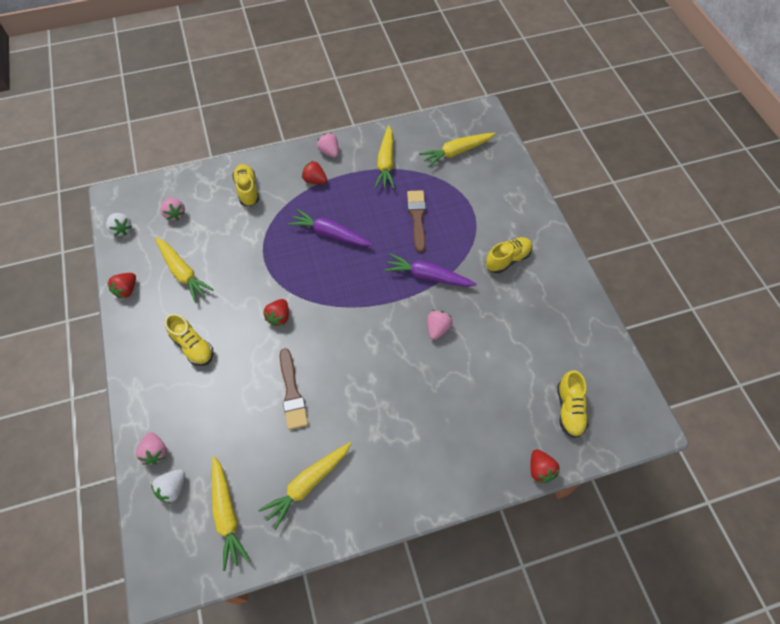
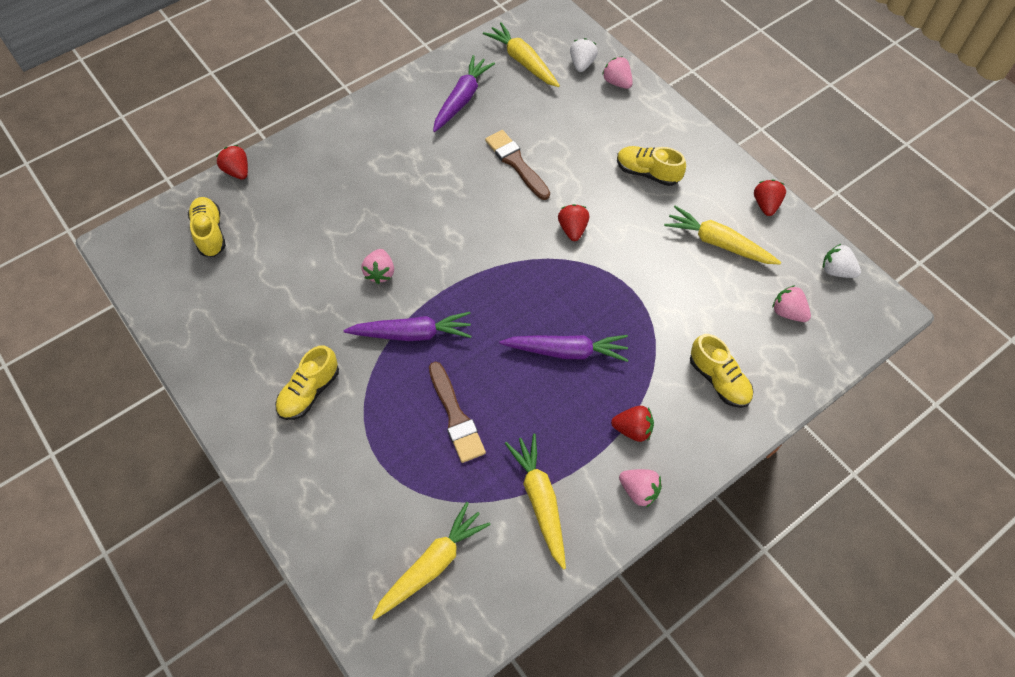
camera: 160 degrees right, 0 degrees up
(308, 484) = (462, 99): yellow carrot -> purple carrot

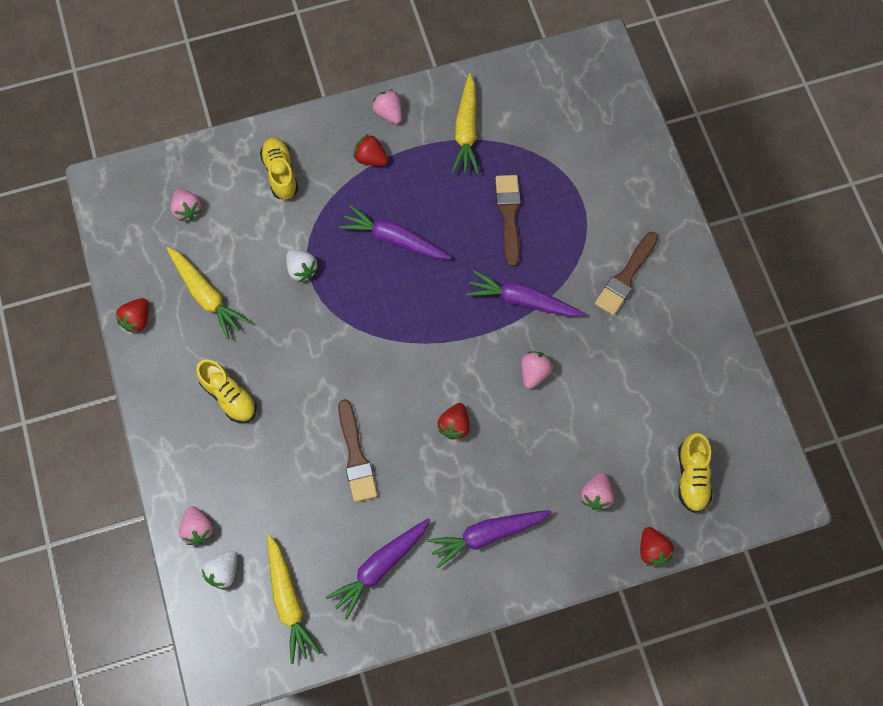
camera: 160 degrees left, 10 degrees up
(296, 195) = (596, 495): none -> pink strawberry
(309, 392) = (626, 276): yellow shoe -> brown brush
(382, 142) = (487, 535): none -> purple carrot
(432, 565) = (563, 114): yellow carrot -> none
(572, 229) = (334, 357): red strawberry -> red strawberry (454, 425)
(836, 270) = (119, 232): white strawberry -> white strawberry (301, 270)

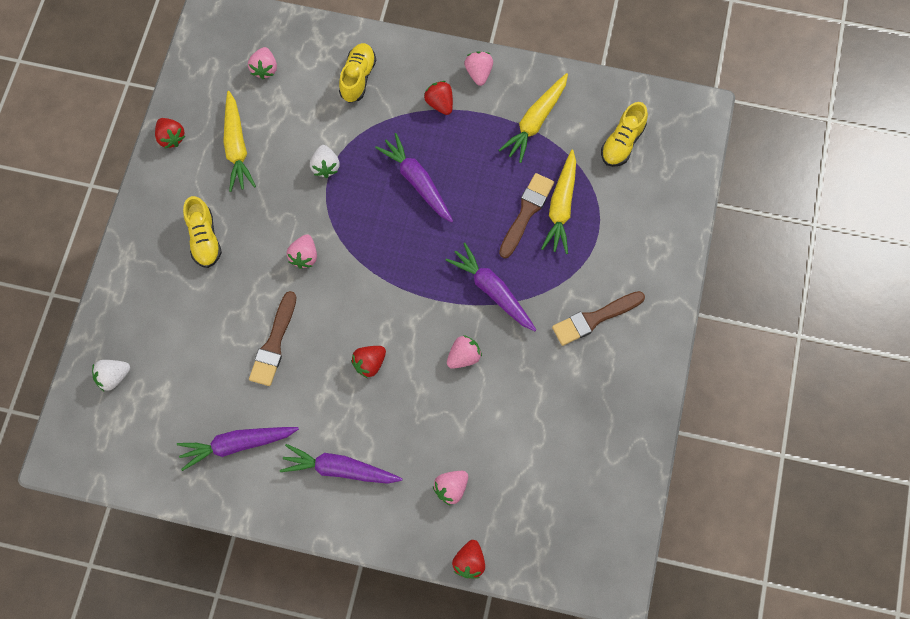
camera: 30 degrees right, 0 degrees up
(137, 320) = (171, 138): red strawberry -> red strawberry turned 90 degrees counterclockwise
(198, 529) = (115, 332): pink strawberry -> pink strawberry (304, 256)
(289, 601) = (149, 430): yellow carrot -> yellow carrot (561, 207)
(692, 477) = (543, 520): yellow shoe -> yellow shoe (622, 143)

